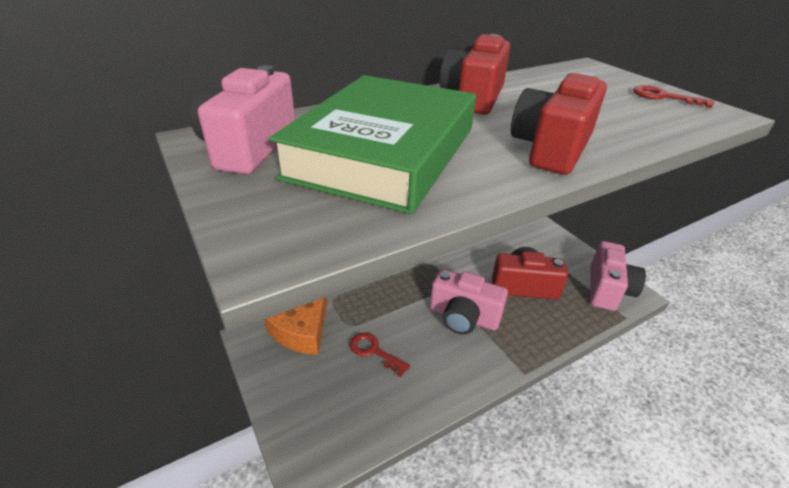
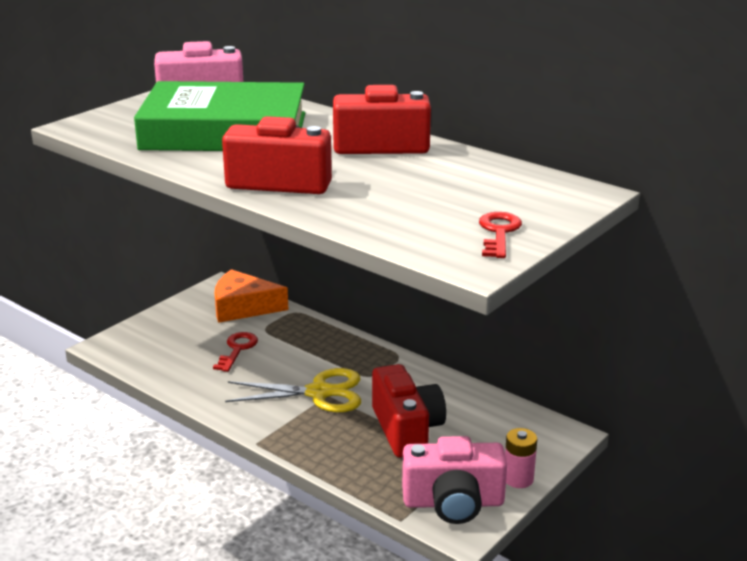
camera: 70 degrees right, 10 degrees down
(463, 317) = (319, 392): pink camera -> yellow scissors
(584, 257) = (518, 479): none -> pink battery

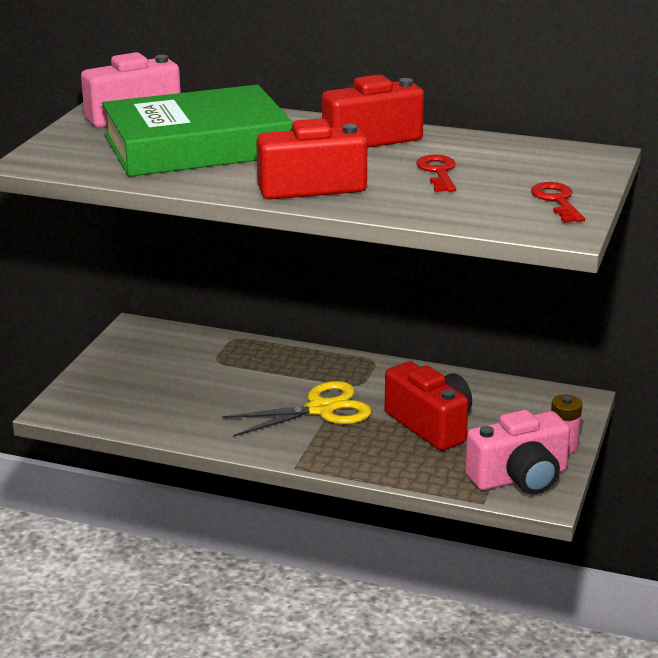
camera: 20 degrees left, 0 degrees up
(237, 349) = (204, 385): red key -> red key (438, 172)
(243, 307) = (176, 344): orange cheese -> none

